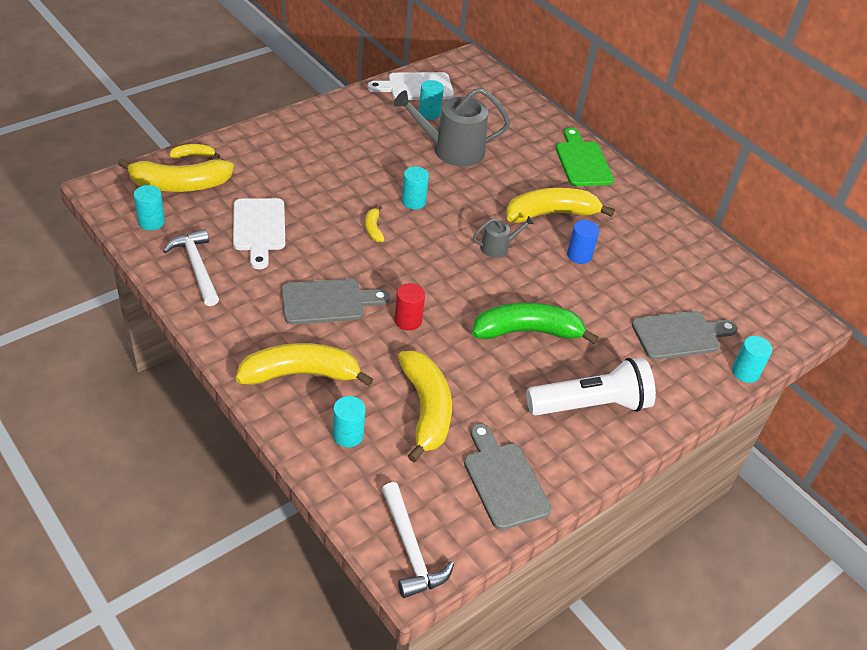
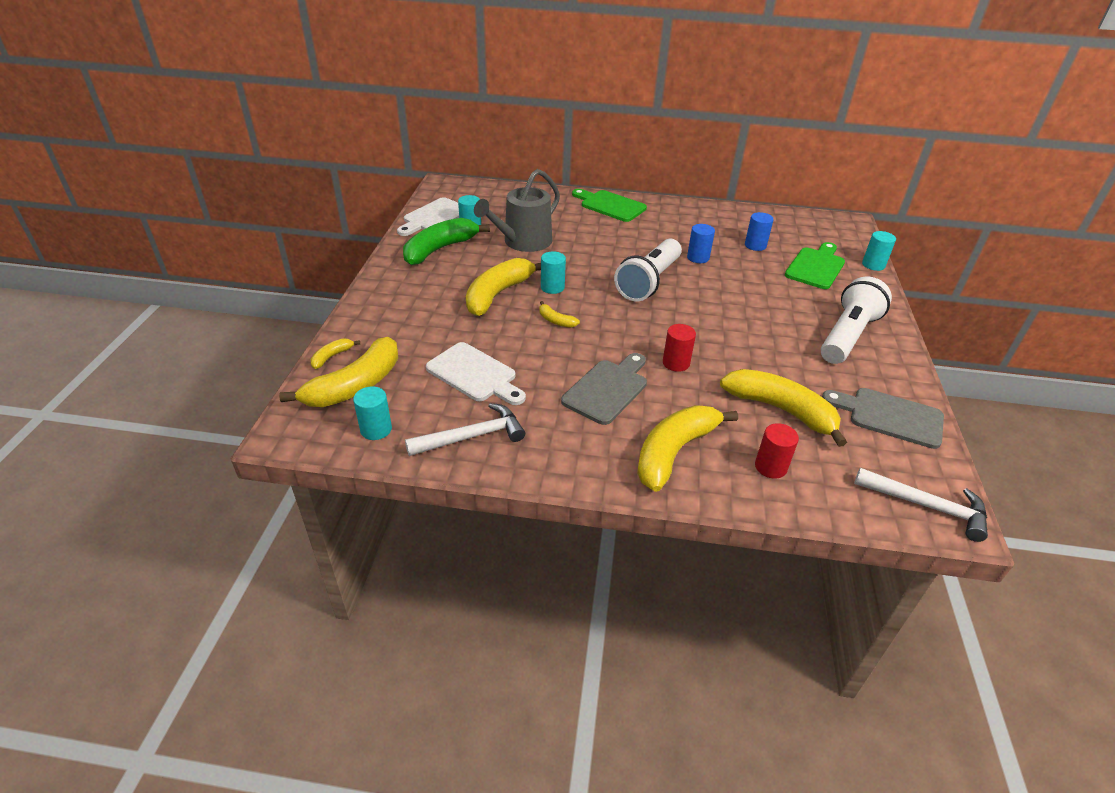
camera: 40 degrees left, 5 degrees down
(196, 267) = (472, 436): white hammer -> white hammer turned 135 degrees clockwise
(348, 435) = (770, 467): turquoise cylinder -> red cylinder
(498, 247) = (649, 282): grey watering can -> white flashlight
(527, 331) = (748, 319): green banana -> green banana (440, 249)
(551, 214) = (644, 244): yellow banana -> yellow banana (498, 294)
(656, 279) = (755, 245): none -> blue cylinder
(679, 335) = (816, 267): grey cutting board -> green cutting board

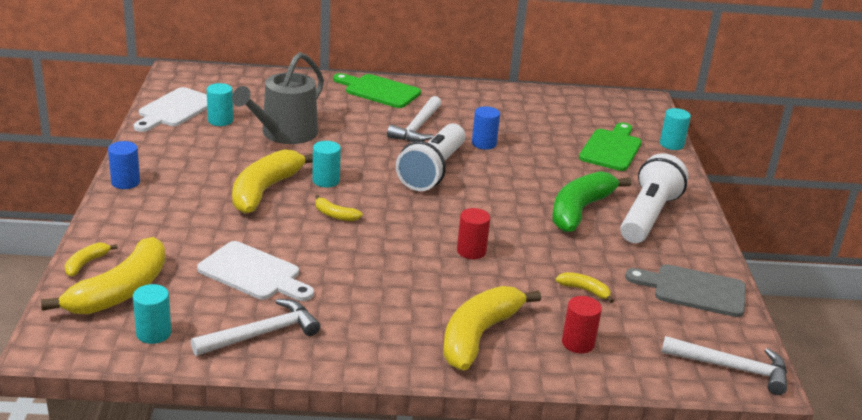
camera: 10 degrees left, 10 degrees down
(440, 249) = (188, 145): green banana -> green banana (580, 210)
(607, 389) = (401, 280): grey cutting board -> none
(640, 240) = (417, 127): none -> white hammer
(755, 245) = (545, 129): blue cylinder -> blue cylinder (125, 182)
(781, 410) = (584, 290): yellow banana -> yellow banana, size x0.45

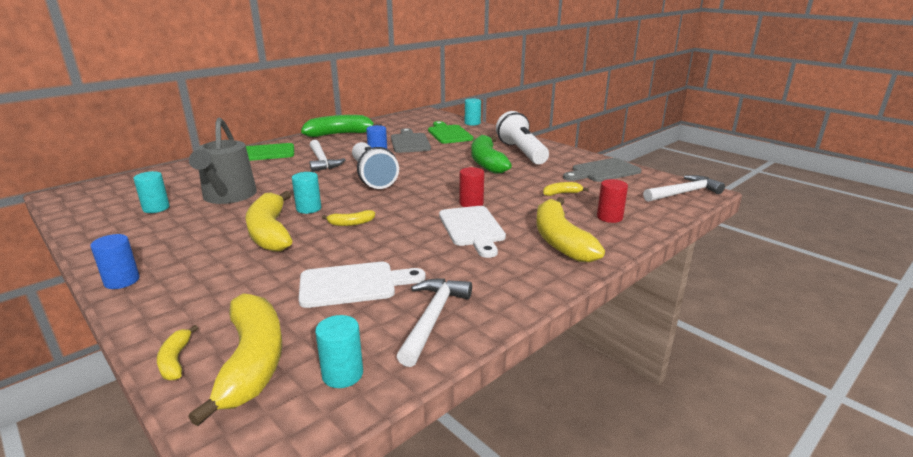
camera: 40 degrees left, 5 degrees down
(175, 109) = (97, 216): white cutting board -> white cutting board (472, 228)
(490, 96) = (340, 134): none -> green banana
(545, 141) = (410, 142): none -> grey cutting board

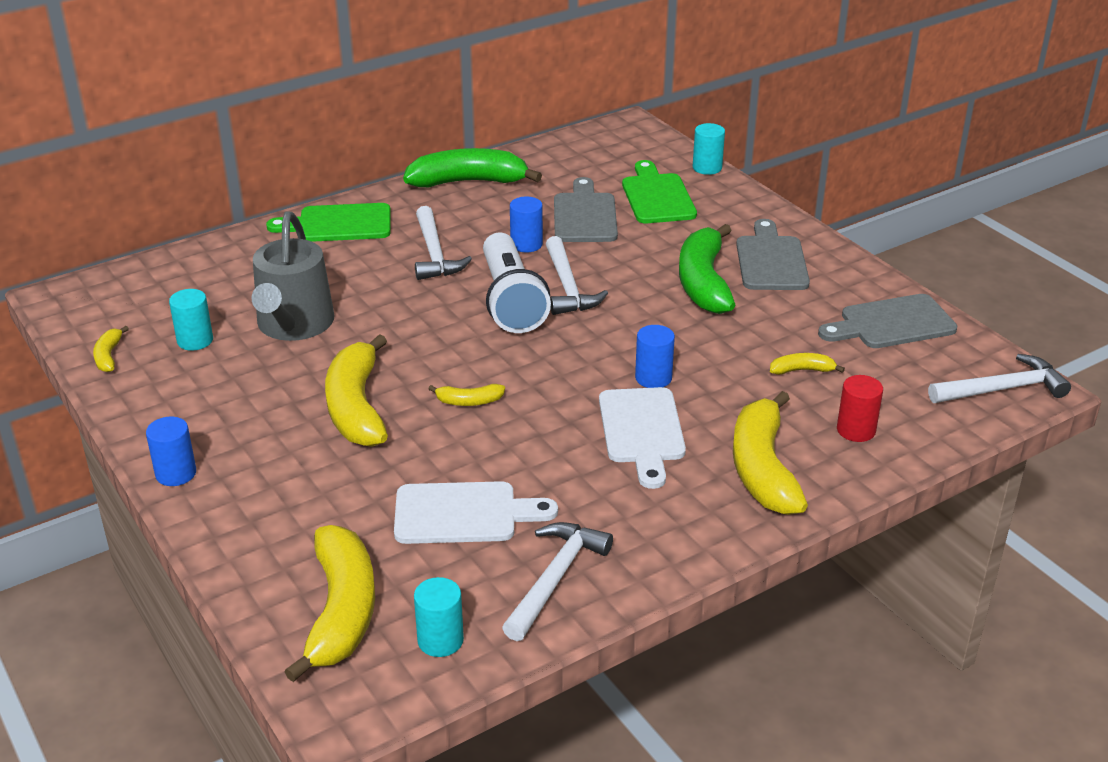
camera: 10 degrees right, 10 degrees up
(175, 360) = (257, 599): yellow banana -> yellow banana (108, 356)
(308, 208) = (410, 364): turquoise cylinder -> none
(406, 169) = (568, 287): none -> white hammer
(471, 203) = (653, 378): red cylinder -> blue cylinder
(521, 152) = (771, 260): white flashlight -> grey cutting board

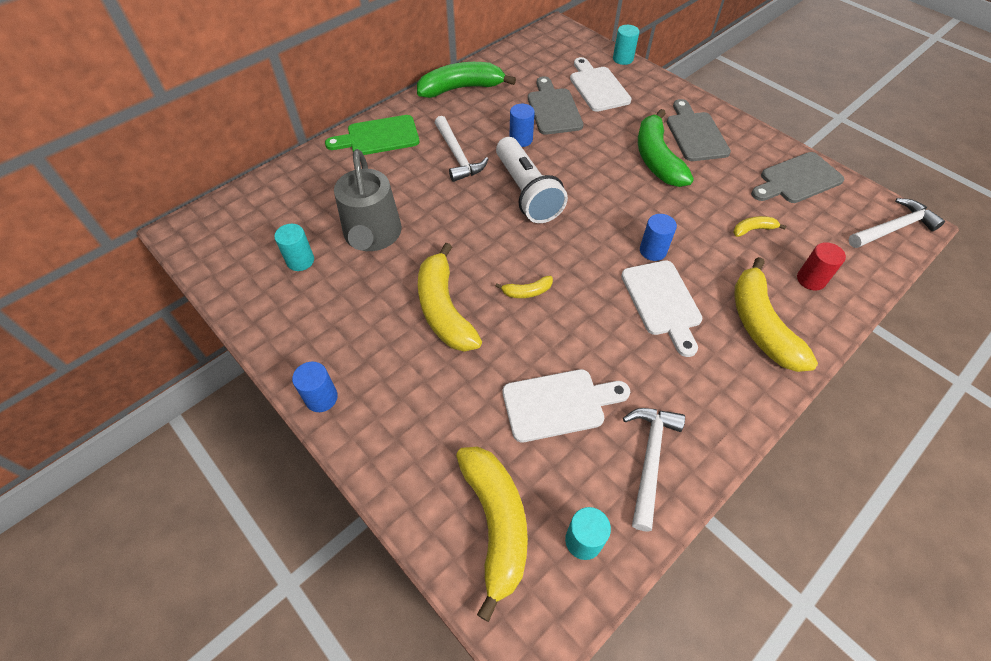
camera: 10 degrees left, 20 degrees up
(108, 356) = (235, 285): yellow banana -> none
(568, 287) = (563, 174): white hammer -> none
(657, 196) = (597, 87): green cutting board -> white cutting board

